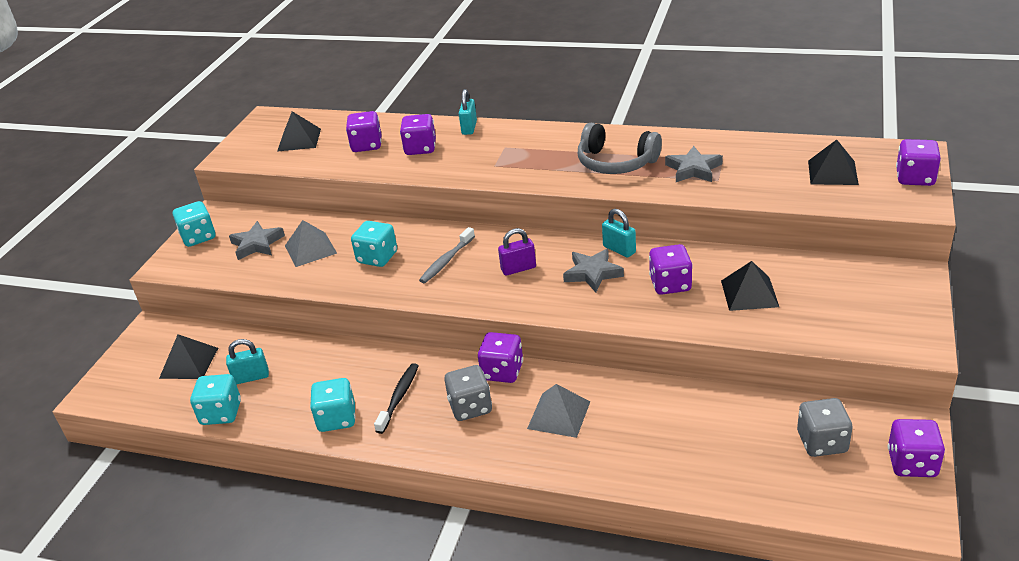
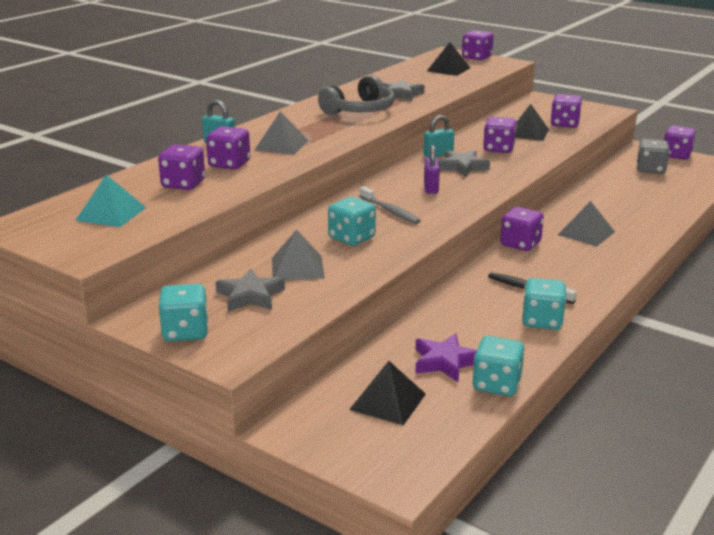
camera: 75 degrees left, 10 degrees down
(251, 377) = (445, 362): turquoise padlock -> purple star
(299, 140) = (111, 214): black pyramid -> turquoise pyramid
(470, 407) = (559, 262): grey dice -> none
(482, 155) = (281, 145): none -> grey pyramid
(813, 316) = (564, 124): none -> purple dice

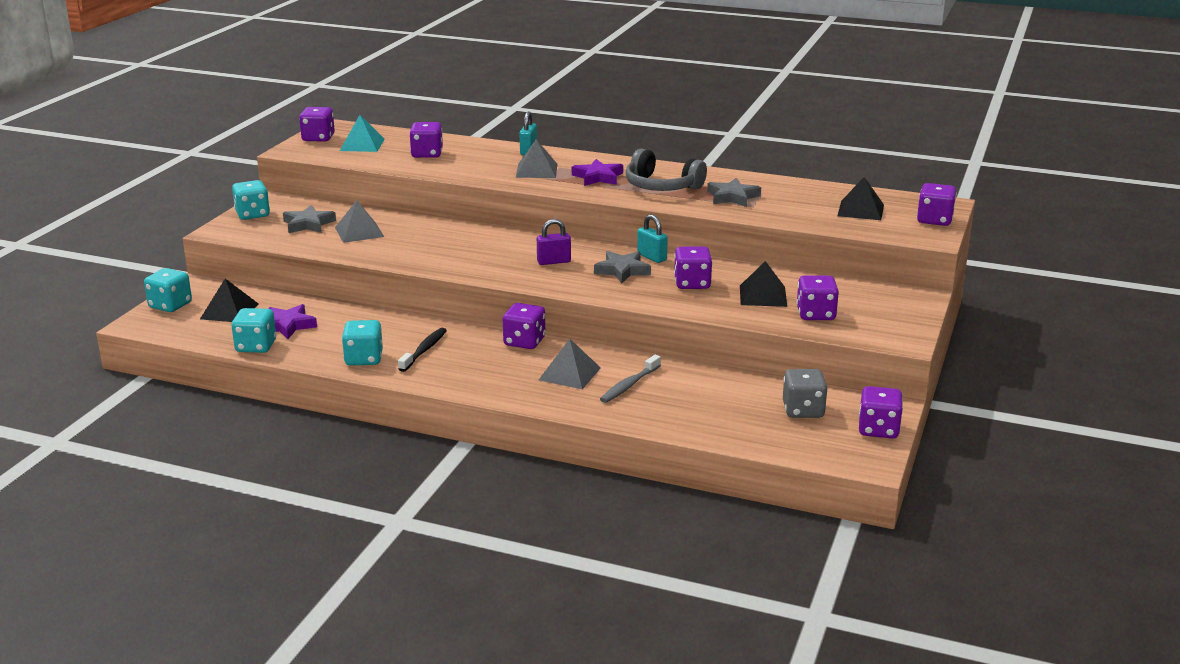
camera: 75 degrees right, 0 degrees up
(229, 164) = (478, 161): purple dice -> purple dice (318, 138)
(319, 126) = (598, 177): none -> purple star
(351, 238) = (422, 243): turquoise dice -> turquoise dice (170, 305)
(390, 211) = (487, 251): grey toothbrush -> grey toothbrush (629, 385)

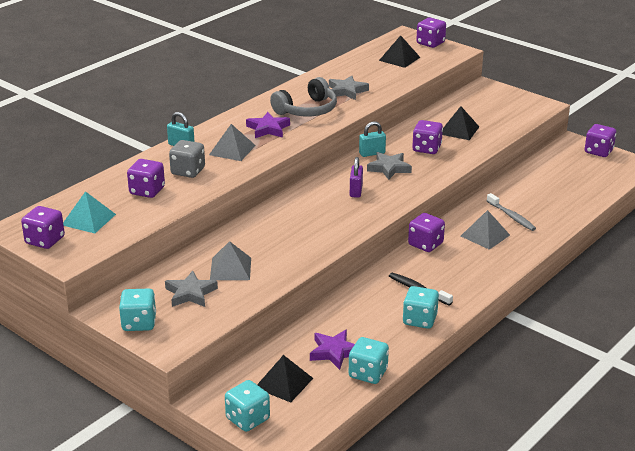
camera: 70 degrees left, 5 degrees up
(803, 410) = (568, 167): grey dice -> grey dice (188, 171)
(815, 314) = (495, 120): purple dice -> none

